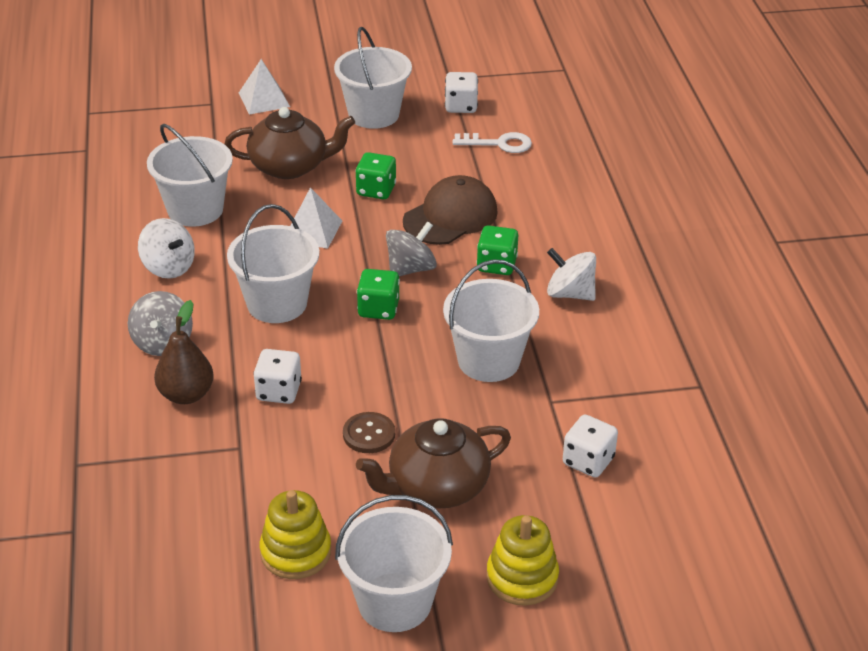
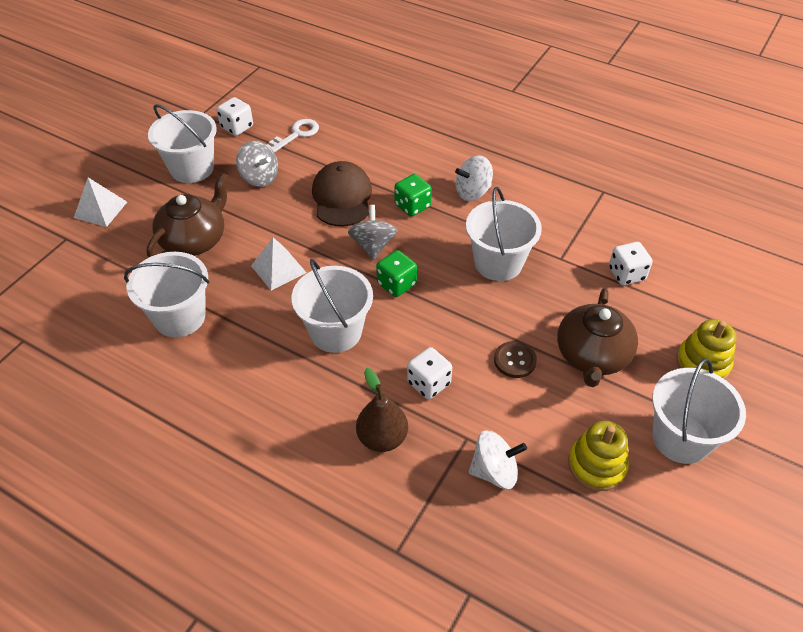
camera: 50 degrees left, 10 degrees up
(163, 342) = (310, 420): grey spinning top -> grey spinning top (259, 178)
(168, 267) = (228, 369): white spinning top -> white spinning top (494, 471)
(376, 190) = (274, 214): green dice -> none

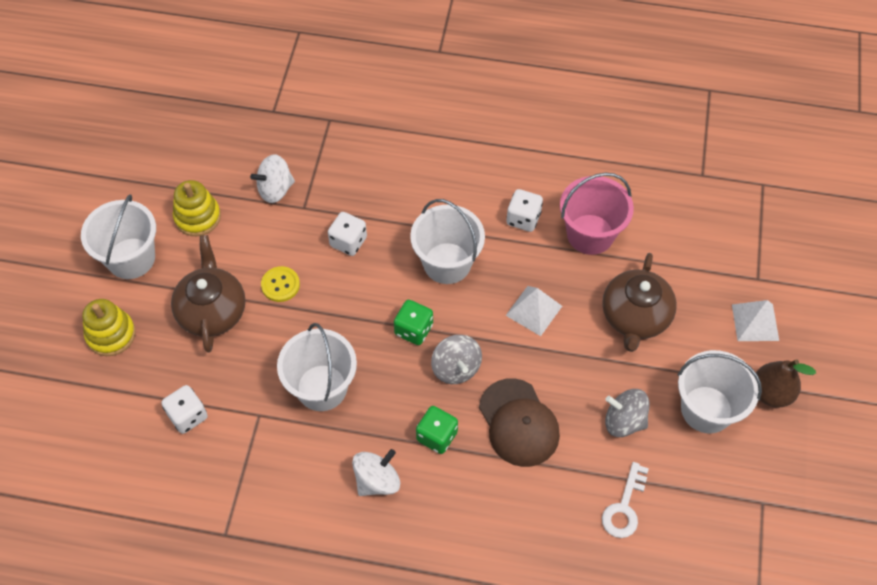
camera: 160 degrees right, 10 degrees up
(179, 317) = (590, 234): white bucket -> pink bucket
(237, 127) = (703, 495): white dice -> white dice (523, 219)
(382, 438) = (369, 188): brown pear -> brown pear (771, 393)
(515, 360) = (280, 285): brown button -> yellow button

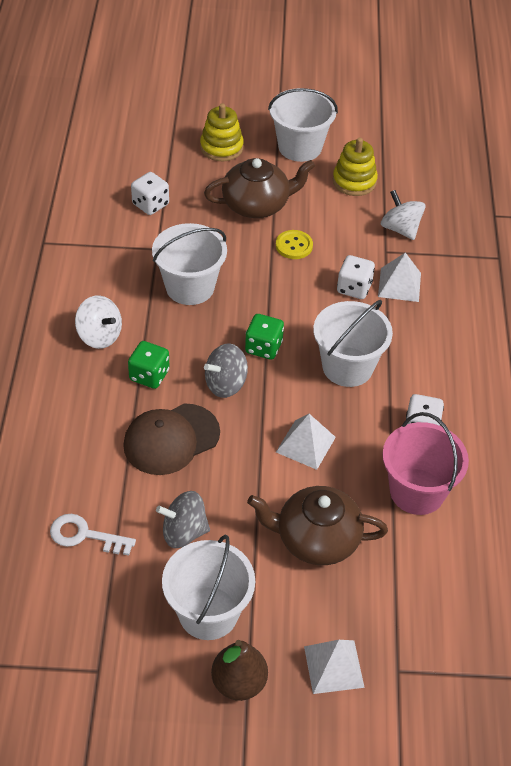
camera: 80 degrees right, 10 degrees down
(350, 204) = (399, 284): none -> white pyramid
(624, 421) = (184, 532): grey spinning top -> grey spinning top turned 105 degrees counterclockwise

